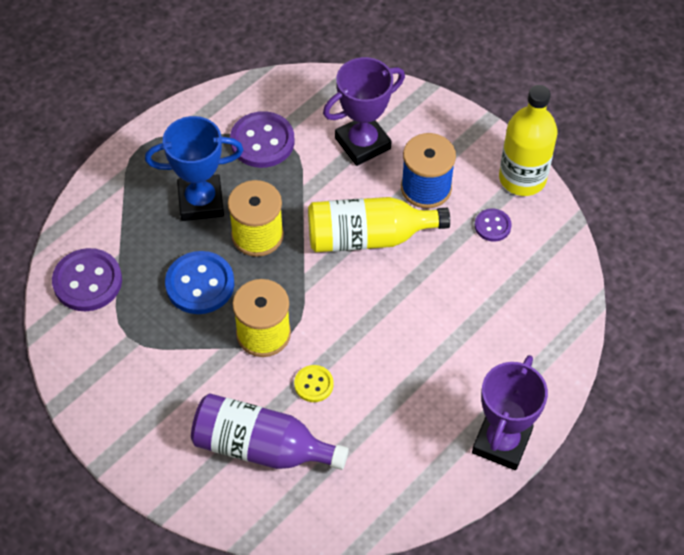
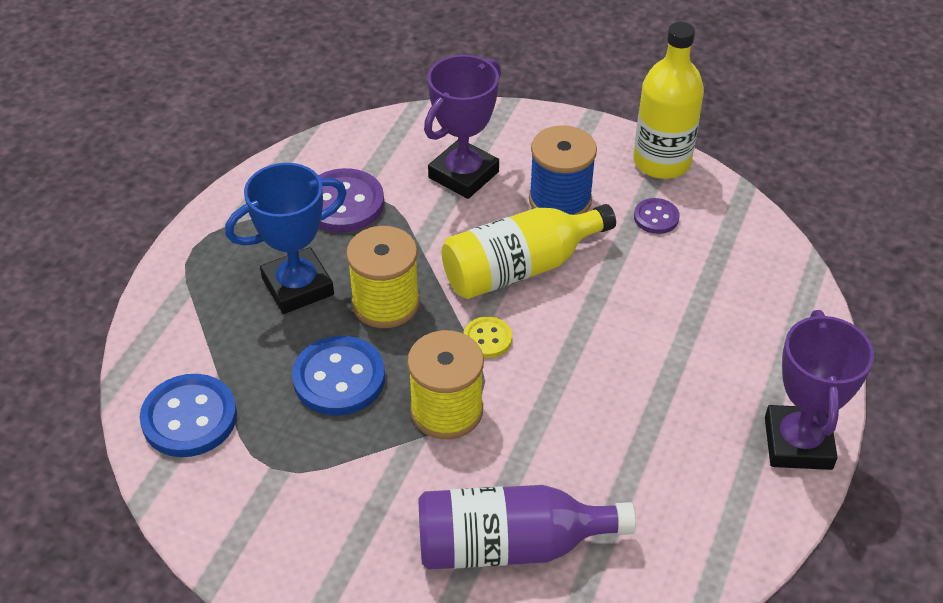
camera: 20 degrees left, 10 degrees down
(87, 281) = (189, 418): purple button -> blue button
(313, 384) = (538, 449): yellow button -> yellow button (487, 339)

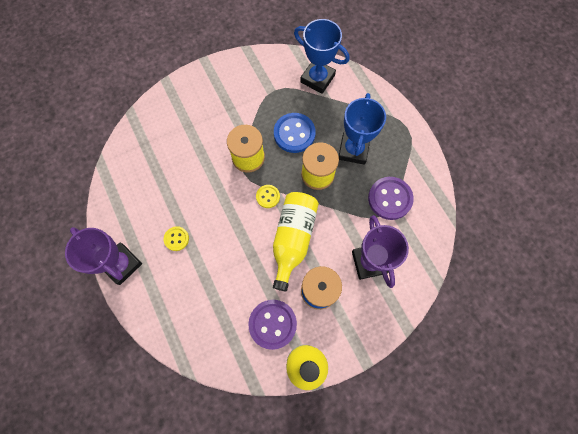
camera: 130 degrees right, 25 degrees up
(189, 418) = (317, 79): blue button -> blue trophy
(510, 545) = (179, 136): purple bottle -> none
(656, 217) = (272, 324): purple button -> purple button, size x1.83
(680, 404) = (176, 239): none -> yellow button

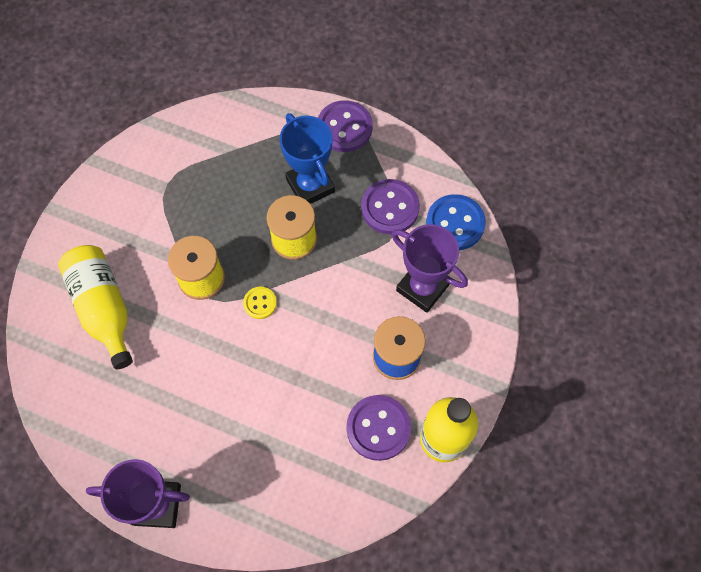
camera: 40 degrees left, 5 degrees down
(176, 239) = (196, 427): yellow button -> none
(293, 239) = (325, 326): yellow bottle -> yellow bottle (103, 308)
(294, 134) = (231, 215): blue button -> blue button (455, 223)
(317, 79) = (206, 137): blue trophy -> none
(402, 130) = (344, 128): none -> purple button

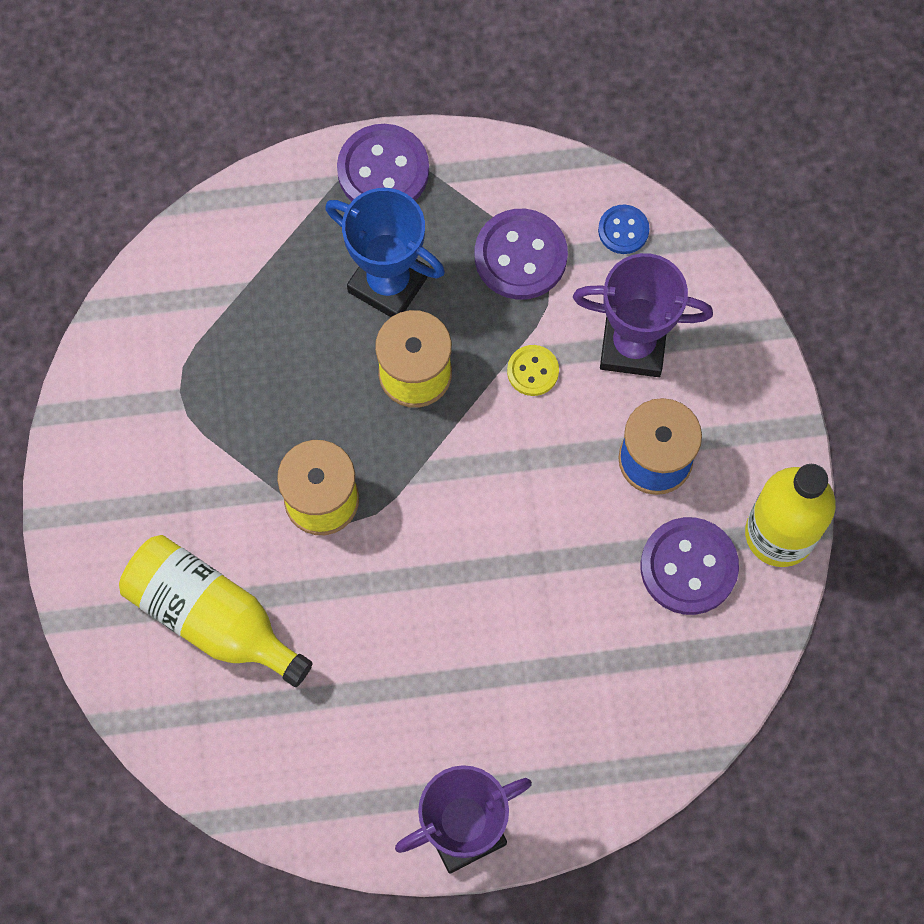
camera: 30 degrees left, 5 degrees up
(260, 303) = (426, 489): yellow button -> yellow button (533, 371)
(455, 223) = (623, 230): blue button -> blue button, size x0.55

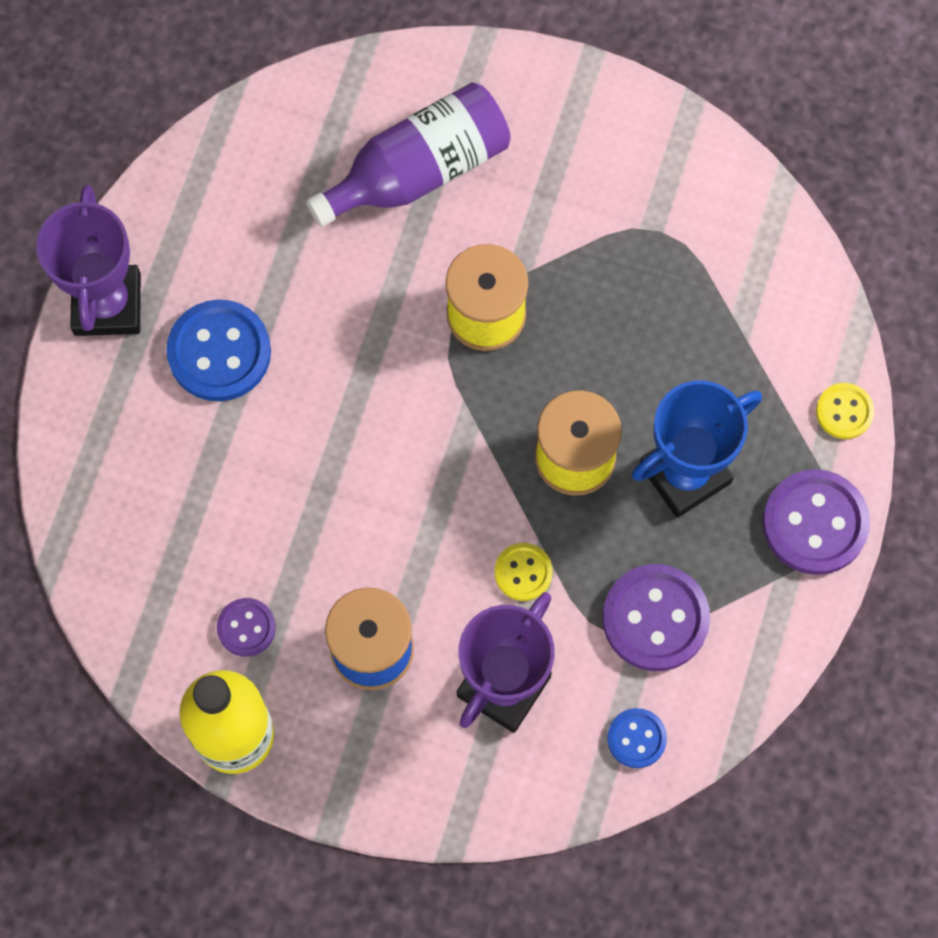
camera: 115 degrees right, 0 degrees up
(212, 617) = (418, 170): yellow bottle -> purple bottle
(277, 185) = (844, 412): none -> yellow button
(461, 708) = (219, 352): none -> blue button
(688, 567) = (246, 628): purple button -> purple button, size x0.55

